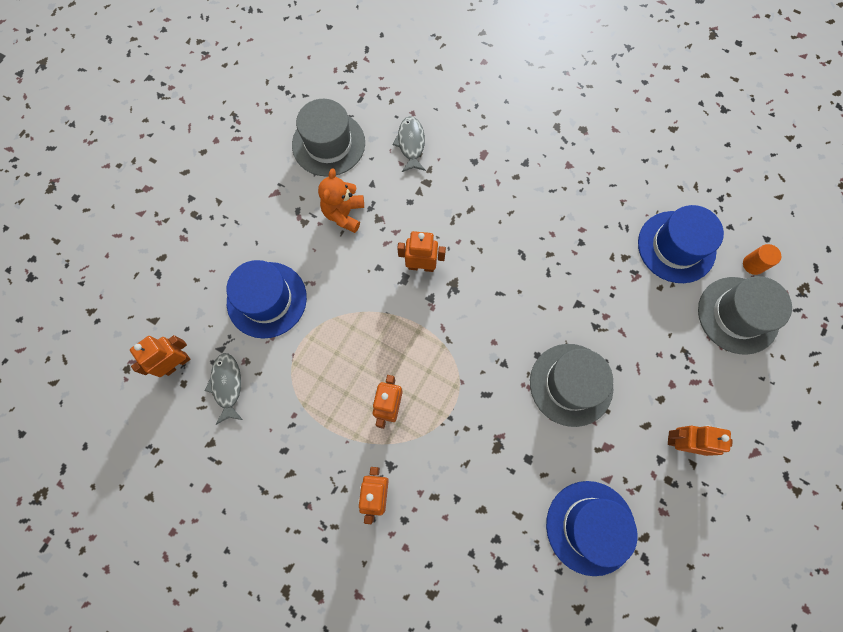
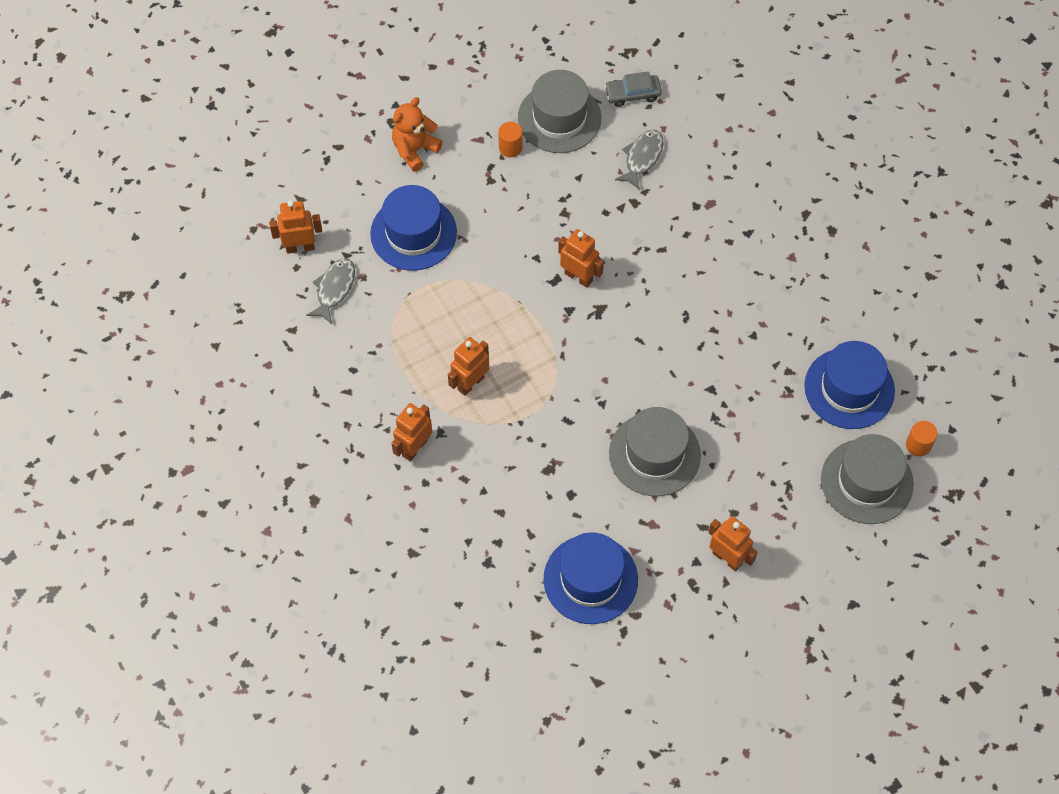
camera: 30 degrees right, 10 degrees down
(304, 187) = (510, 147): none -> orange cylinder
(344, 214) = (534, 192): orange teddy bear -> orange teddy bear (415, 150)
(373, 97) = (632, 94): none -> grey car

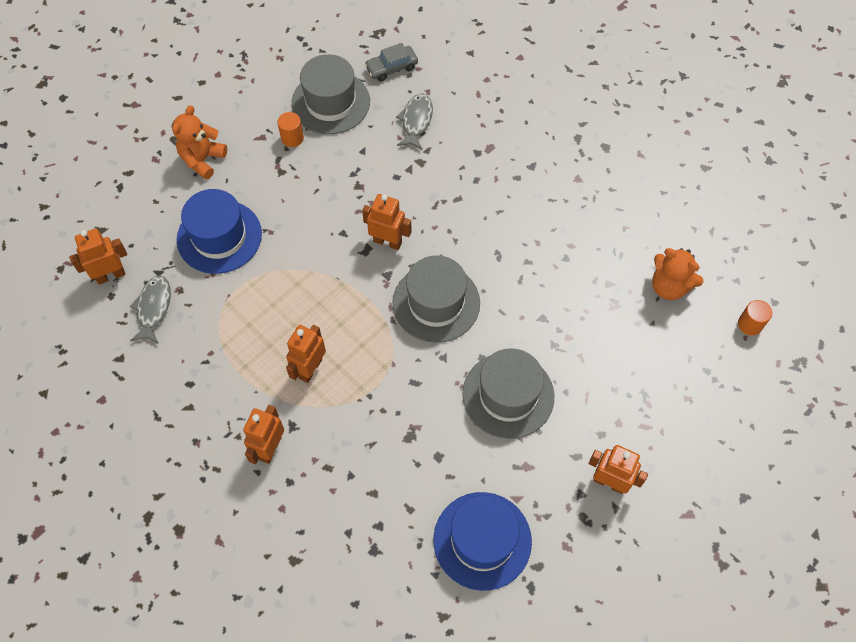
camera: 15 degrees left, 0 degrees up
(849, 388) = (669, 286): blue hat -> orange teddy bear
(867, 481) = (715, 371): grey hat -> grey hat (436, 303)

